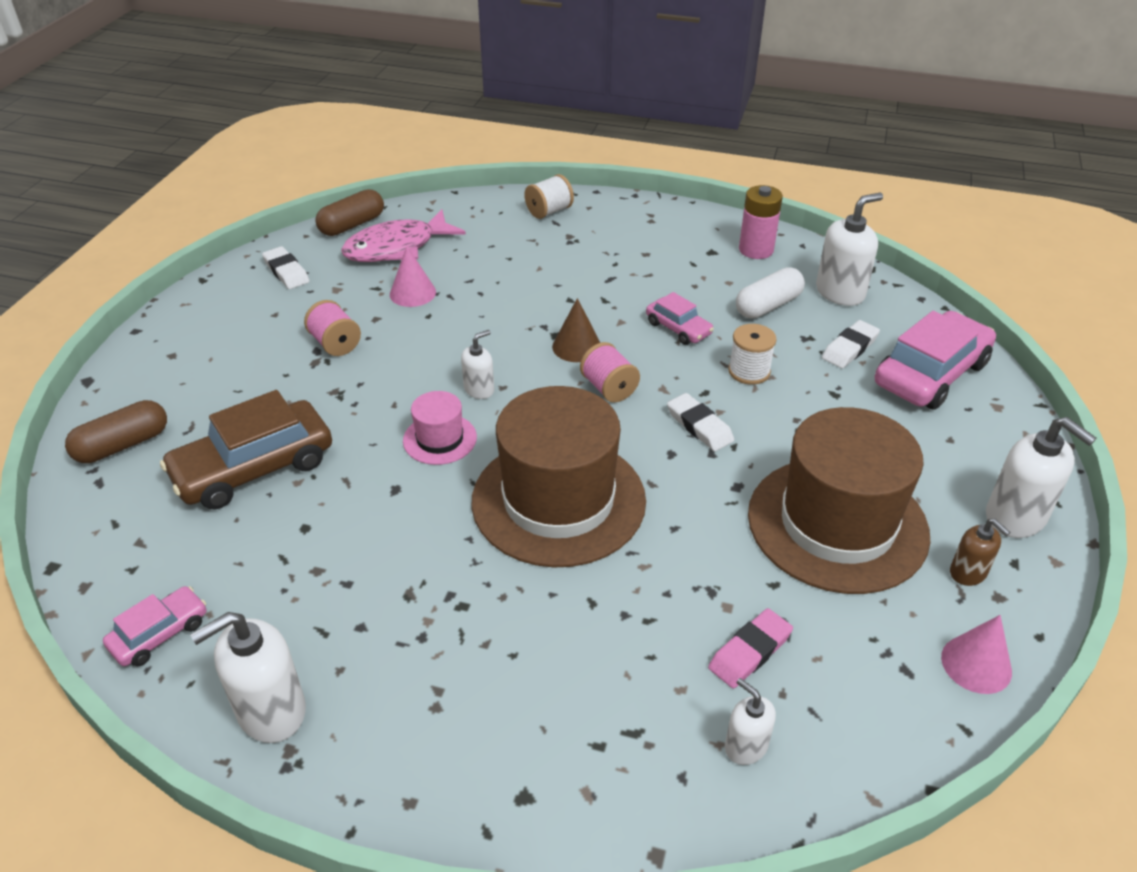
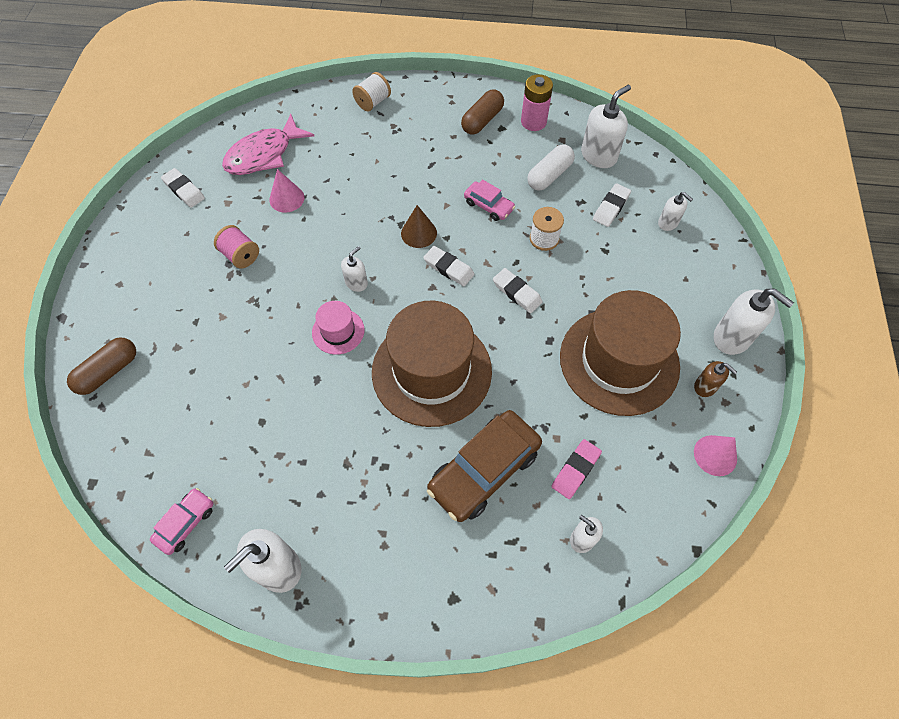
camera: 10 degrees left, 20 degrees up
(254, 468) = (211, 377): brown car -> brown car (484, 470)
(352, 225) = (223, 135): brown capsule -> brown capsule (482, 120)
(609, 388) = (448, 268): pink spool -> white eraser
(930, 374) = (668, 223): pink car -> white soap dispenser

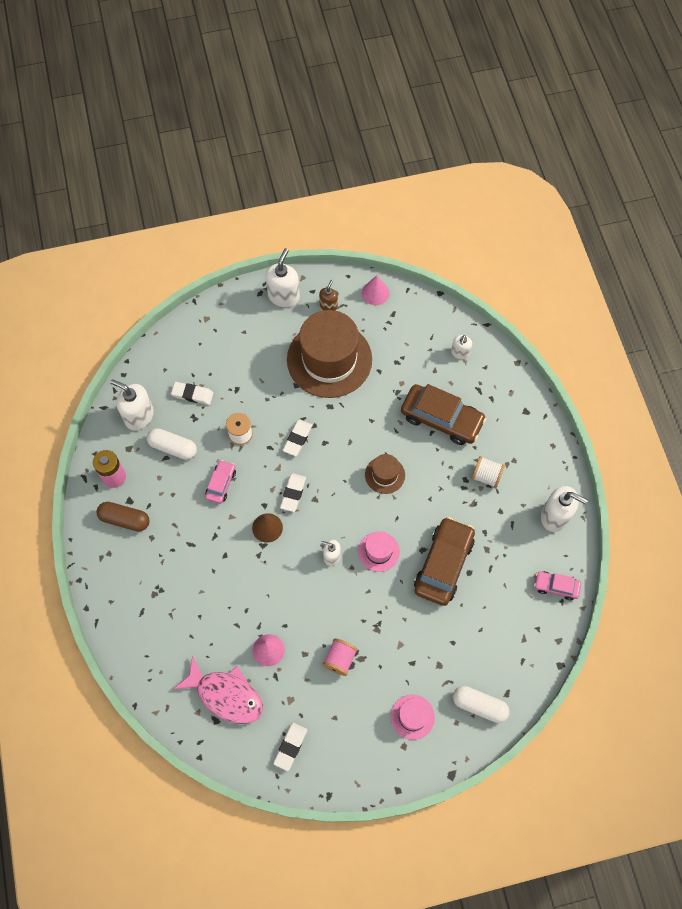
camera: 110 degrees left, 5 degrees up
(108, 372) = (479, 705): brown capsule -> white capsule
(141, 302) = (412, 717): none -> pink hat
(286, 396) = (443, 564): none -> brown car
(373, 102) = (129, 624): white spool -> white spool (486, 476)
(431, 371) = (385, 475): brown hat -> brown hat, size x0.45
(575, 470) = (418, 367): pink eraser -> none
(668, 223) = (195, 352): white soap dispenser -> none

